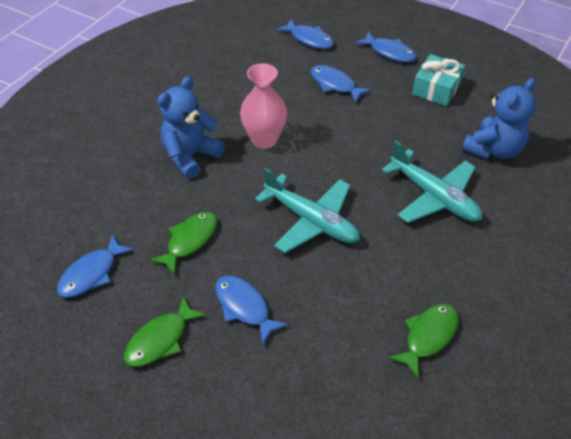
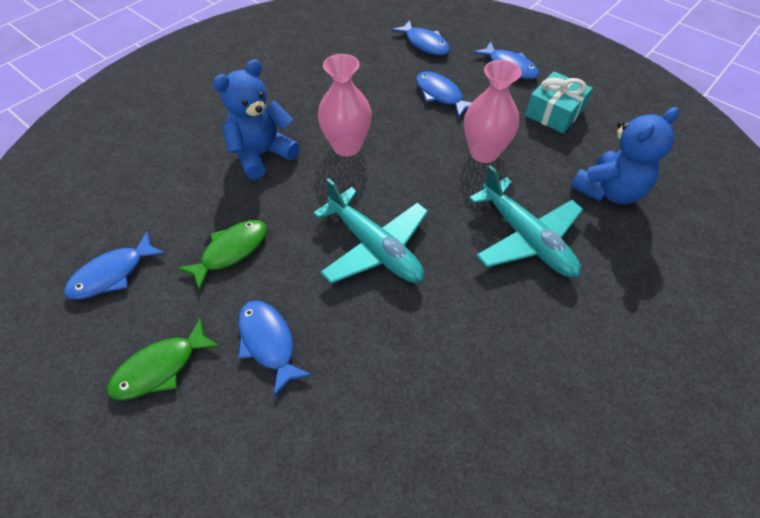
camera: 10 degrees right, 5 degrees up
(384, 130) = (484, 152): none -> pink vase
(428, 336) = (481, 419): green fish -> none

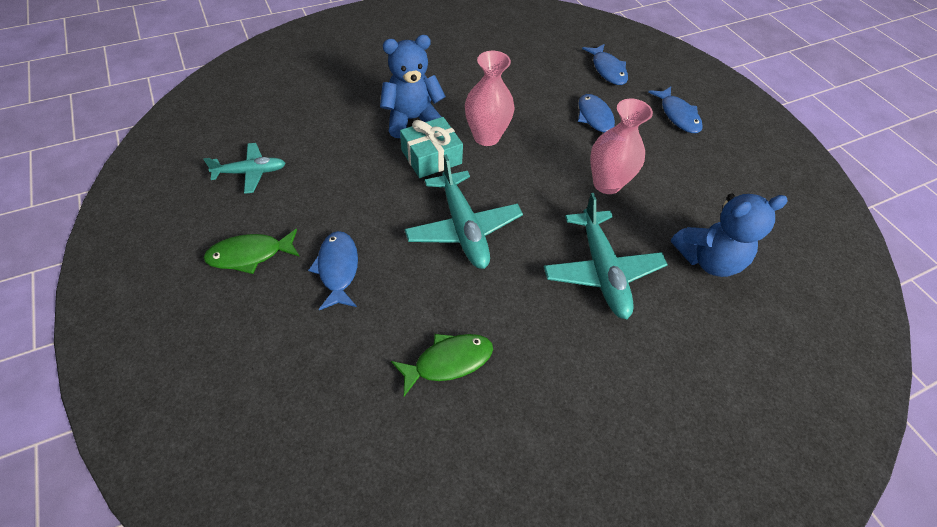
camera: 20 degrees right, 0 degrees up
(112, 274) = (251, 172): blue fish -> turquoise plane
(231, 251) = (347, 188): green fish -> green fish (448, 361)
(554, 112) = (697, 171): turquoise gift -> turquoise gift (431, 157)

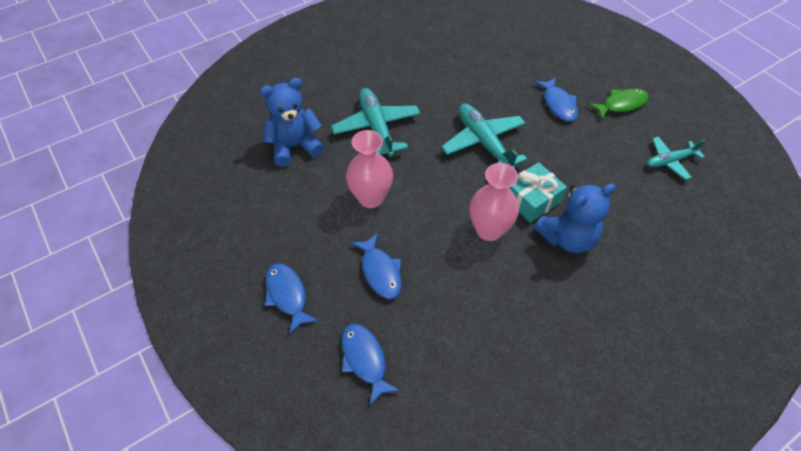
camera: 175 degrees right, 0 degrees up
(448, 361) = (468, 68): green fish -> none

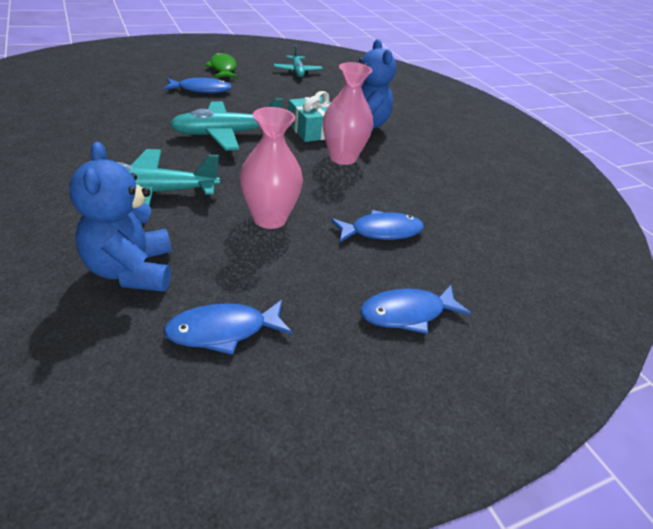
camera: 85 degrees left, 15 degrees down
(365, 360) = (493, 262): blue fish -> blue fish (223, 331)

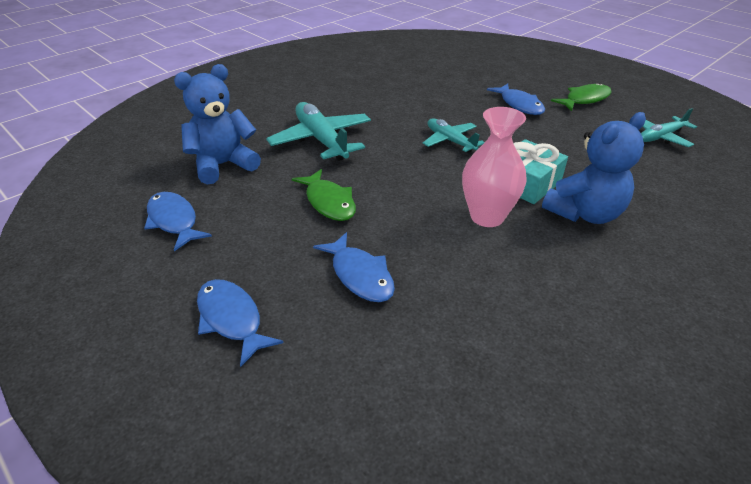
camera: 75 degrees right, 0 degrees up
(225, 134) = (450, 141): turquoise plane -> turquoise plane, size x0.61
(269, 219) = (329, 202): pink vase -> green fish

